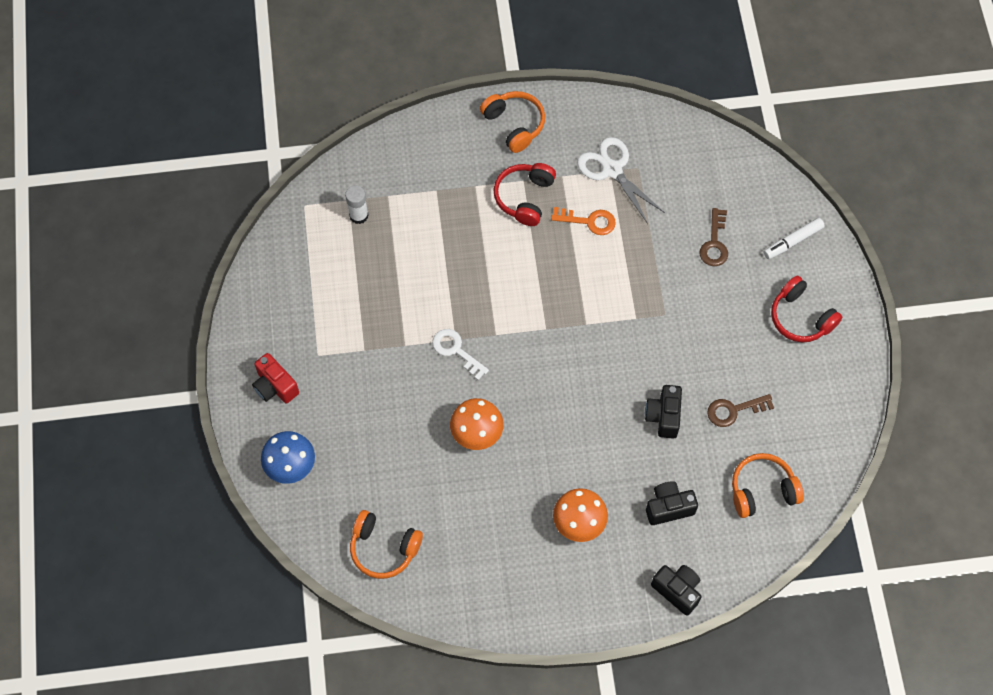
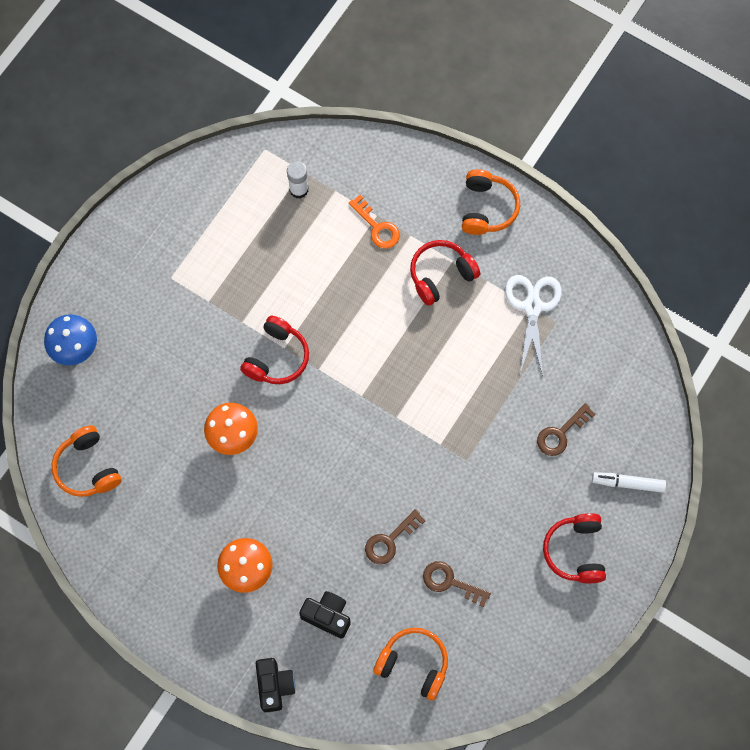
camera: 40 degrees right, 5 degrees up
(275, 386) = (118, 277): red camera -> none
(456, 350) = (276, 357): white key -> red headphones
(589, 221) = (475, 335): orange key -> orange key (377, 227)
(663, 416) = (390, 541): black camera -> brown key

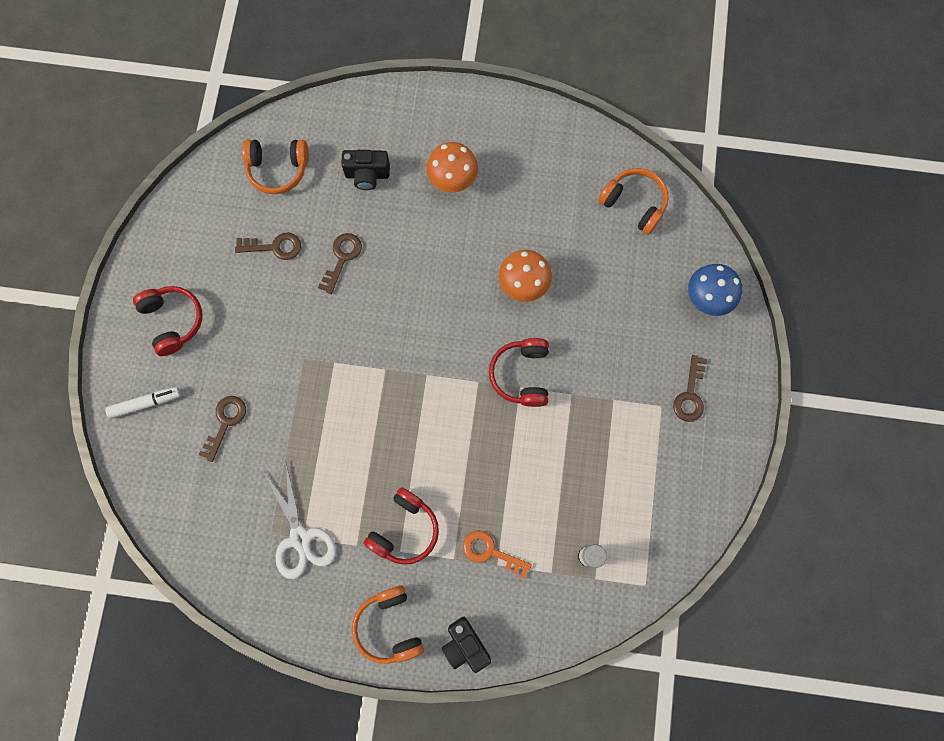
camera: 155 degrees right, 5 degrees up
(140, 276) = (690, 394): none -> brown key
(274, 686) = (385, 105): black camera -> black camera (465, 645)

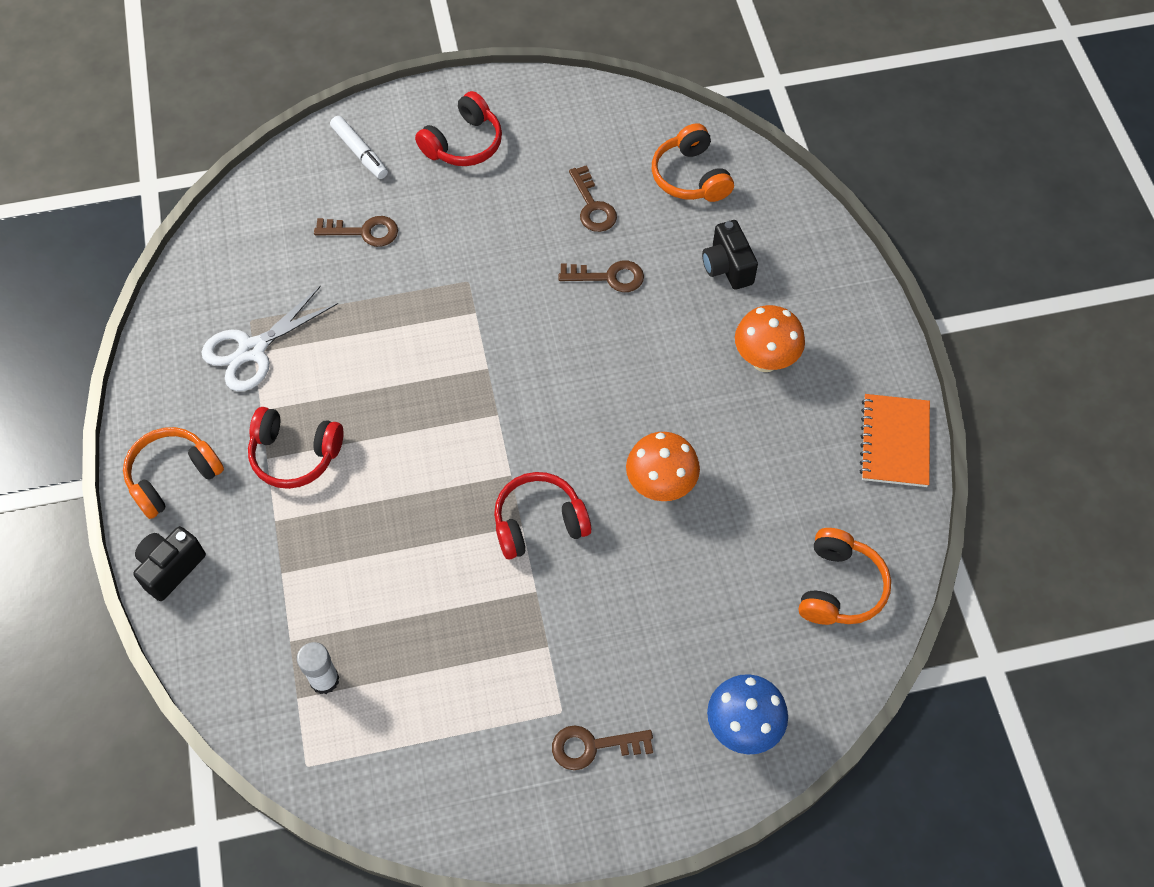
camera: 70 degrees right, 15 degrees down
(490, 552) = (295, 560): orange key -> none
(545, 126) = (894, 442): none -> orange notebook

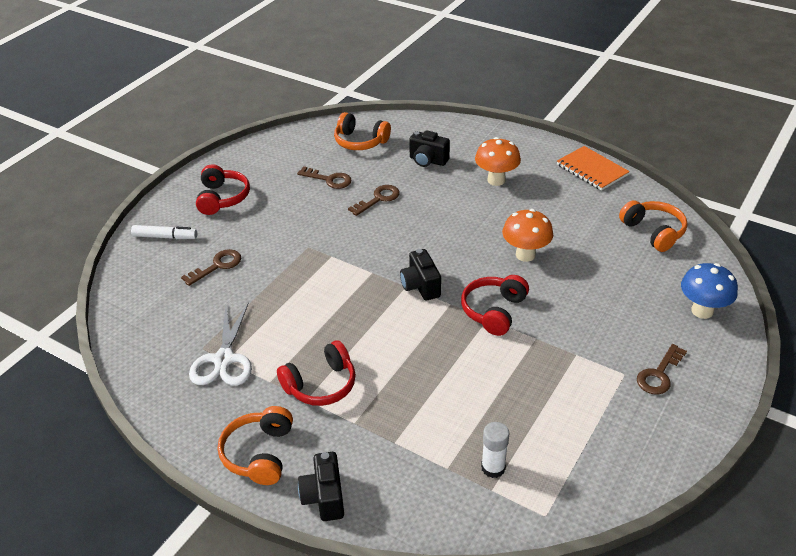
camera: 45 degrees left, 20 degrees down
(510, 427) = (420, 286): none -> black camera

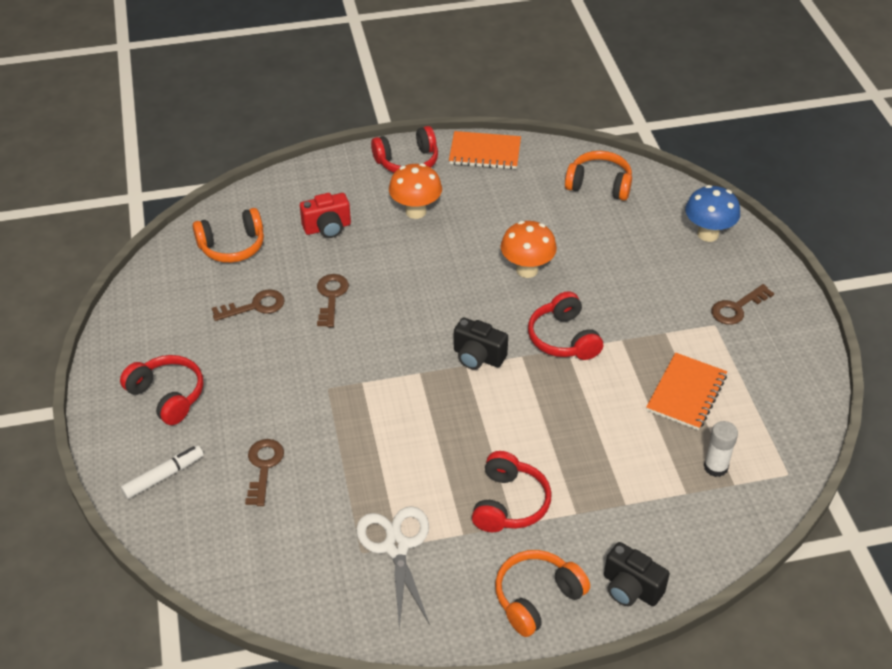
camera: 45 degrees left, 5 degrees up
(224, 359) = (396, 546): white scissors -> white scissors turned 150 degrees counterclockwise
(259, 453) = (537, 598): orange headphones -> orange headphones turned 90 degrees clockwise
(428, 161) = (327, 228): black camera -> red camera
(530, 149) = (407, 161): none -> red headphones
(538, 404) = (686, 393): none -> orange notebook
(659, 374) = (737, 308): brown key -> brown key turned 60 degrees clockwise

